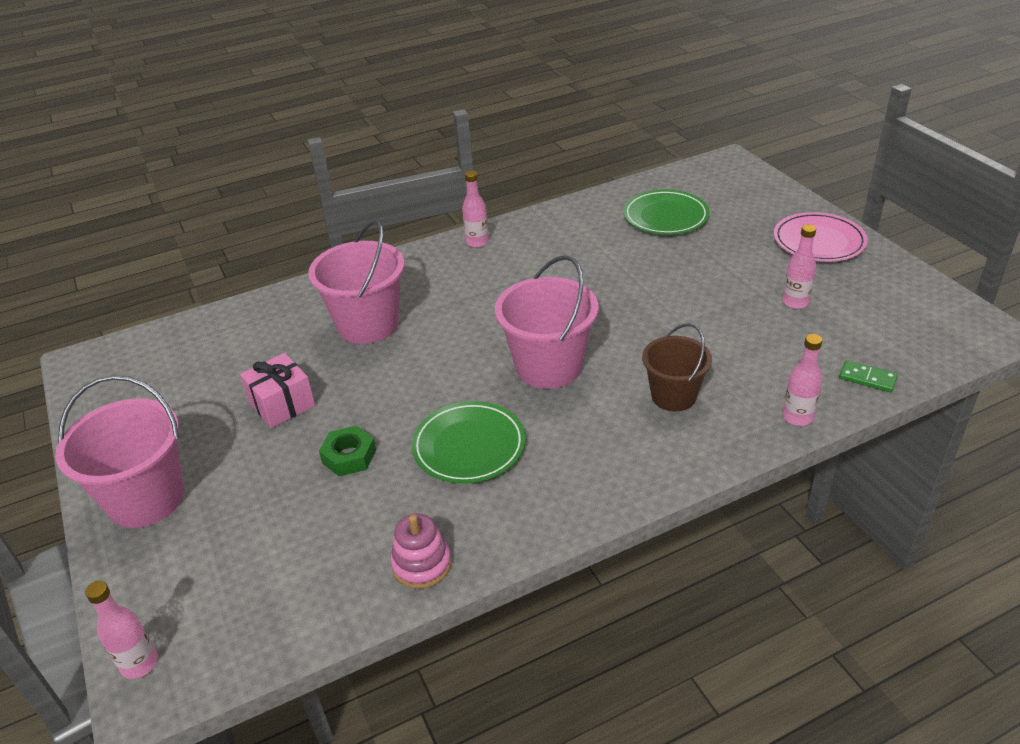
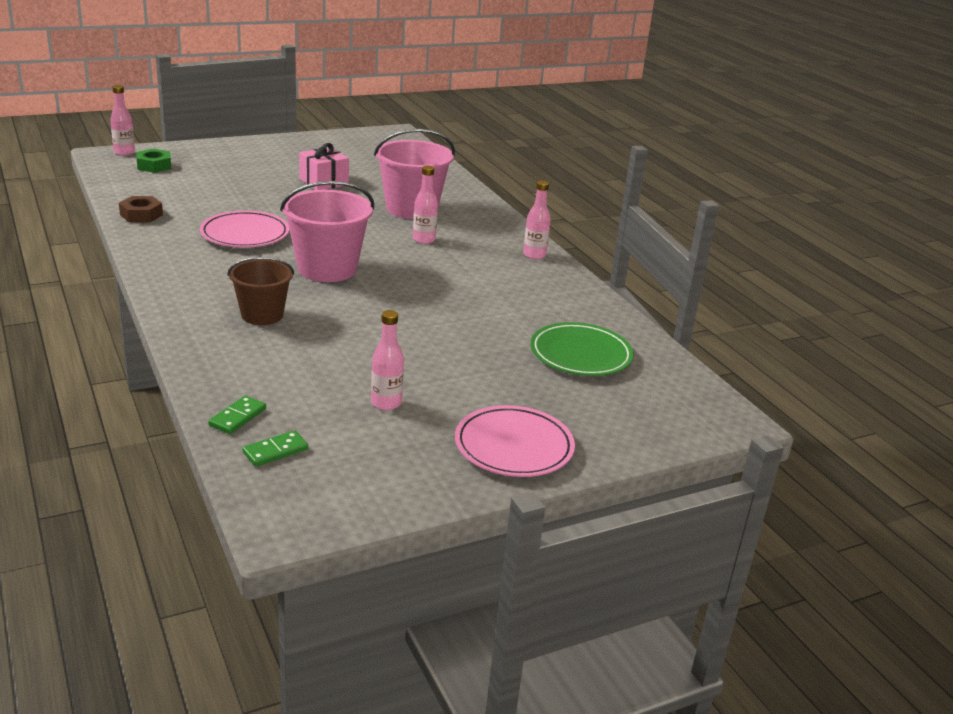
camera: 85 degrees right, 10 degrees down
(146, 498) = (250, 150): pink bucket -> none
(349, 456) = (257, 199): green nut -> green nut (154, 166)
(421, 564) = (141, 215): pink stacking toy -> brown nut
(469, 446) = (245, 234): green plate -> pink plate
(797, 417) = (202, 367): pink bottle -> pink bottle (424, 240)
(901, 349) = (275, 451): none -> green domino

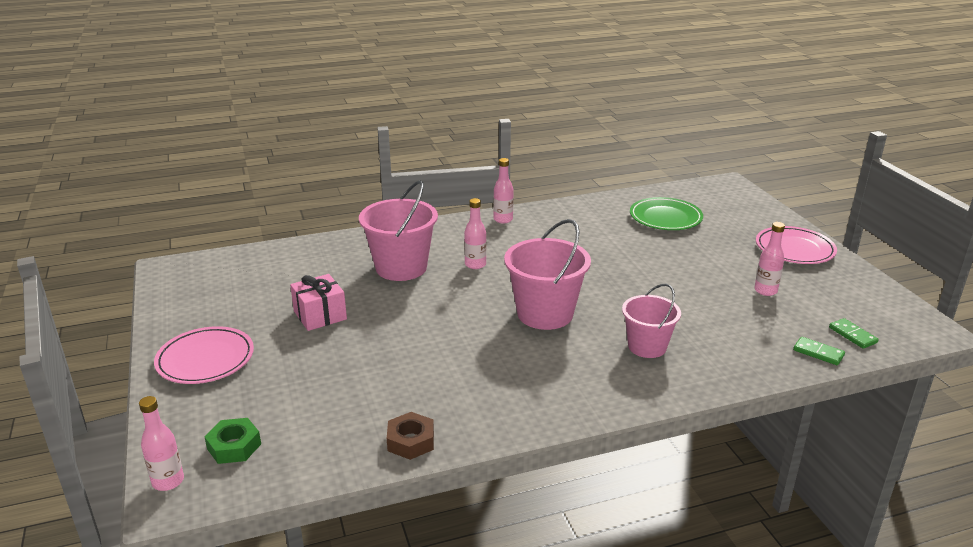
camera: 80 degrees left, 0 degrees up
(245, 234) = (467, 362): pink plate -> pink plate (205, 359)
(262, 315) = (647, 346): brown bucket -> pink bucket

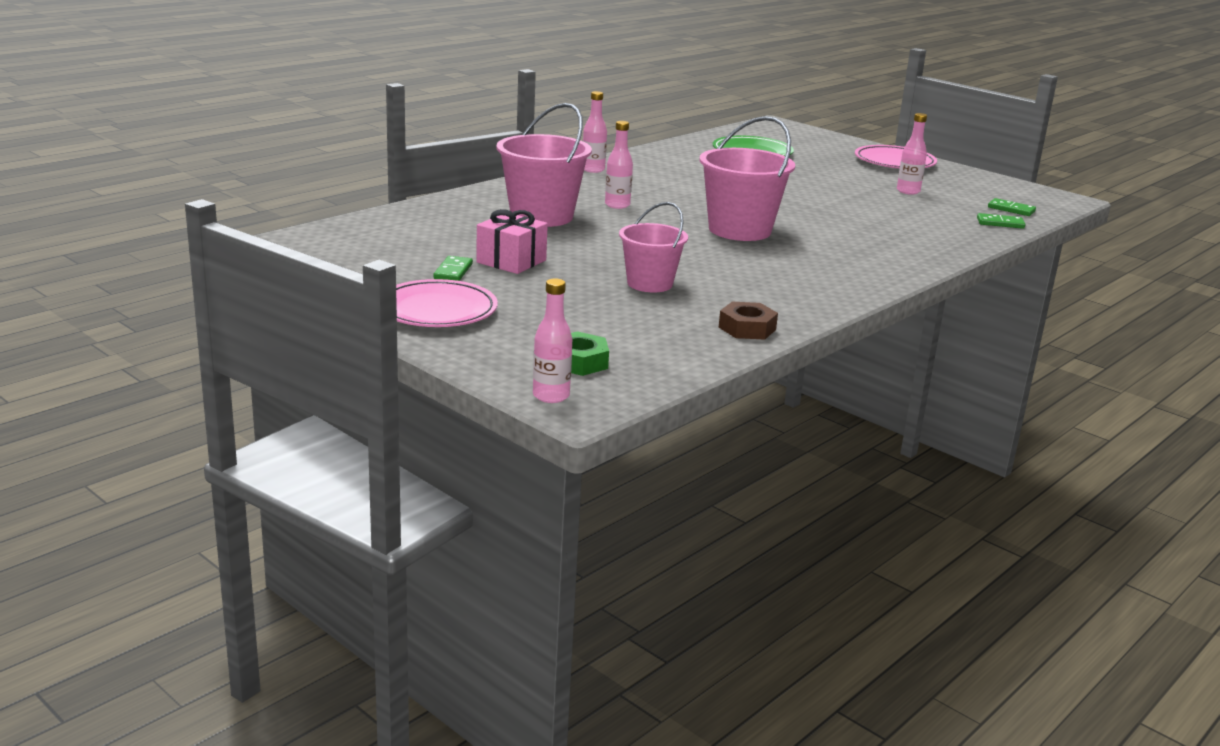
camera: 30 degrees left, 5 degrees down
(266, 318) = (453, 271): none -> green domino
(647, 346) = (861, 238): pink bucket -> pink bucket (649, 283)

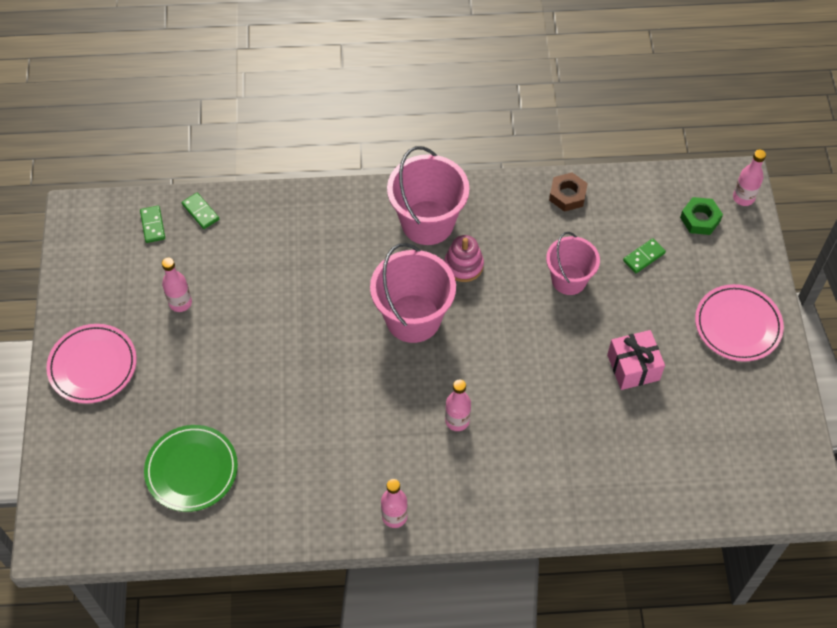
camera: 135 degrees left, 35 degrees up
(453, 271) = (686, 375): green domino -> green domino (644, 257)
(541, 216) = (540, 435): pink bucket -> pink bucket (427, 222)
(755, 262) = (463, 265): none -> pink stacking toy

